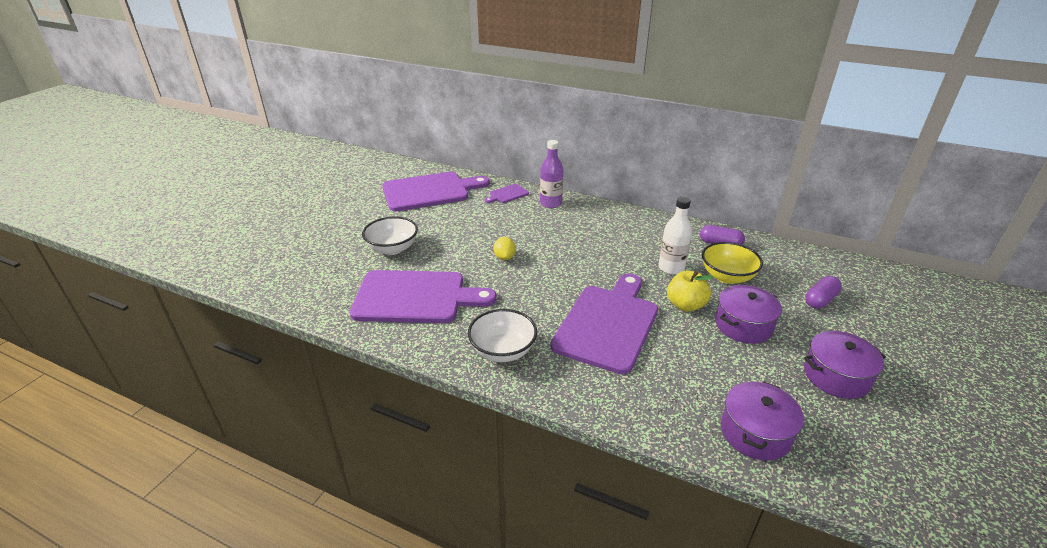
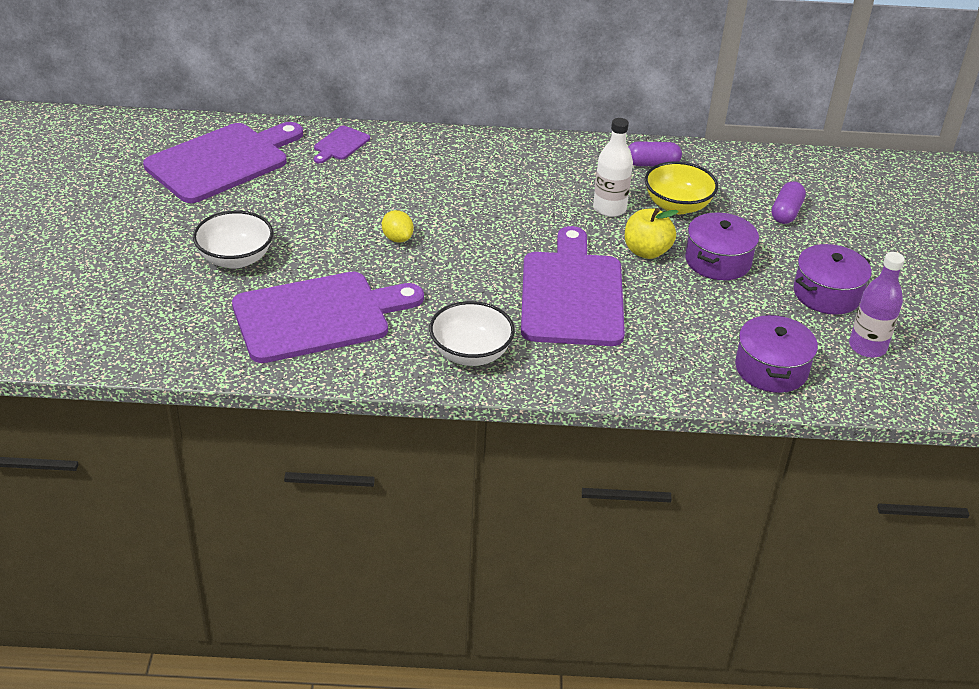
camera: 25 degrees left, 5 degrees up
(550, 203) = (410, 147): purple bottle -> purple bottle (867, 347)

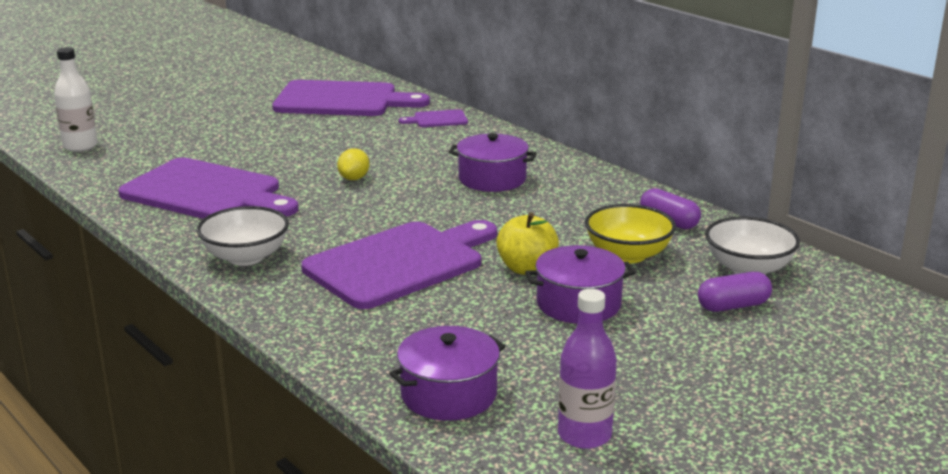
camera: 50 degrees right, 15 degrees down
(235, 259) = (233, 146): white bowl -> white bowl (748, 269)
(609, 208) = (559, 231): white bottle -> white bottle (80, 146)
(827, 294) = (636, 378): purple pot -> purple pot (492, 179)

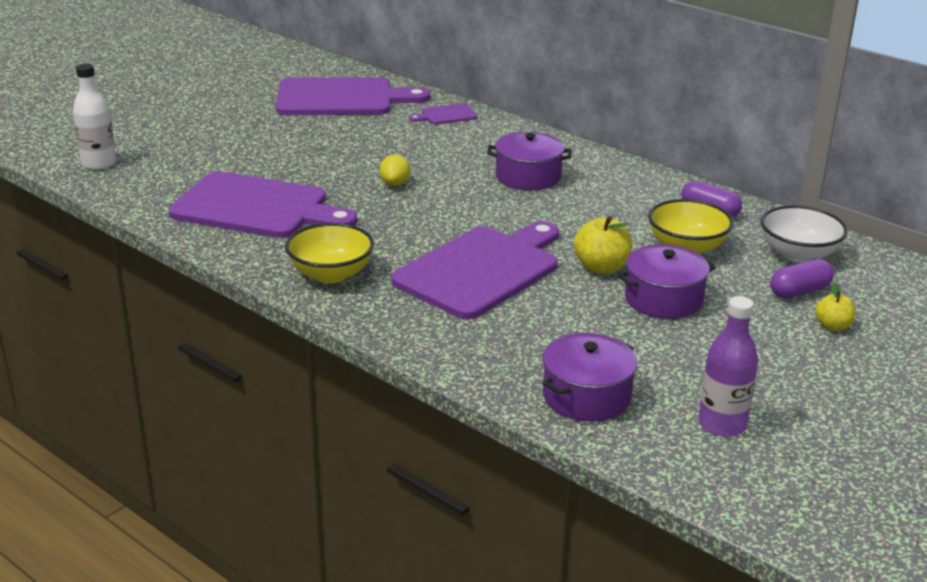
camera: 10 degrees left, 5 degrees up
(246, 257) = (331, 274): white bowl -> yellow bowl
(755, 344) = (832, 326): none -> yellow apple

